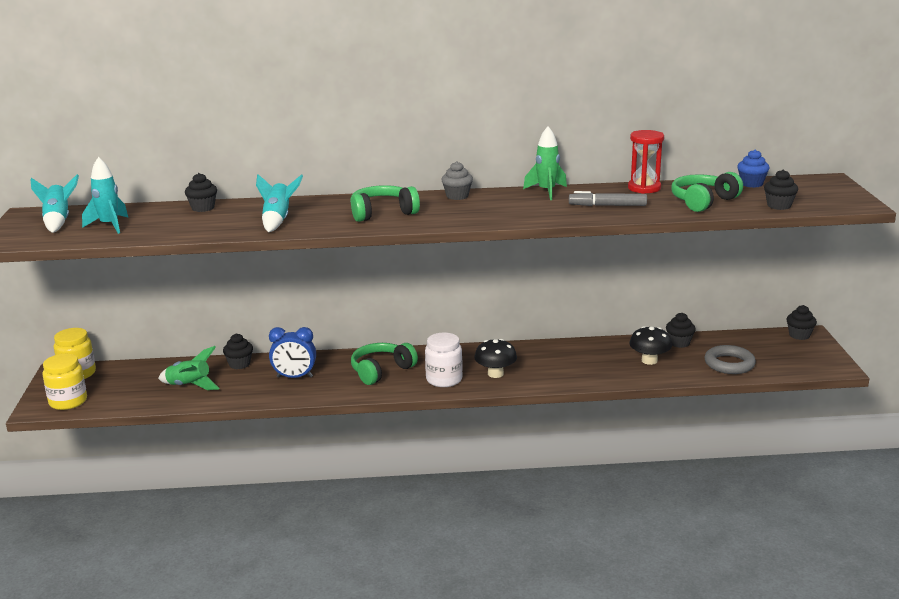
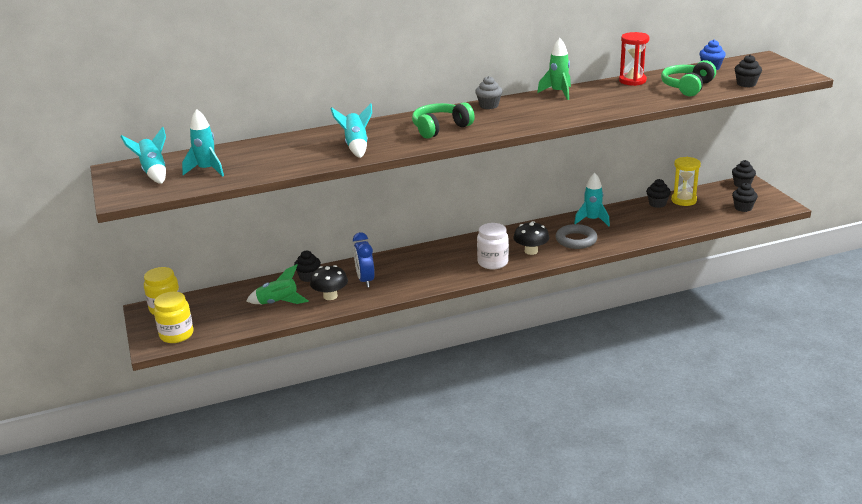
camera: 15 degrees left, 5 degrees up
(203, 208) = (277, 143): black cupcake -> black cupcake (743, 208)
(294, 377) = (365, 280): blue clock -> blue clock turned 90 degrees clockwise
(381, 371) = (436, 263): green headphones -> none
(589, 350) = (592, 220): none -> turquoise rocket
(607, 205) = (617, 99): grey marker -> none
(649, 360) = (644, 221): black mushroom -> black mushroom (330, 296)
(714, 343) = (683, 200): none -> yellow hourglass
(729, 364) = (705, 215): grey ring -> grey ring (576, 240)

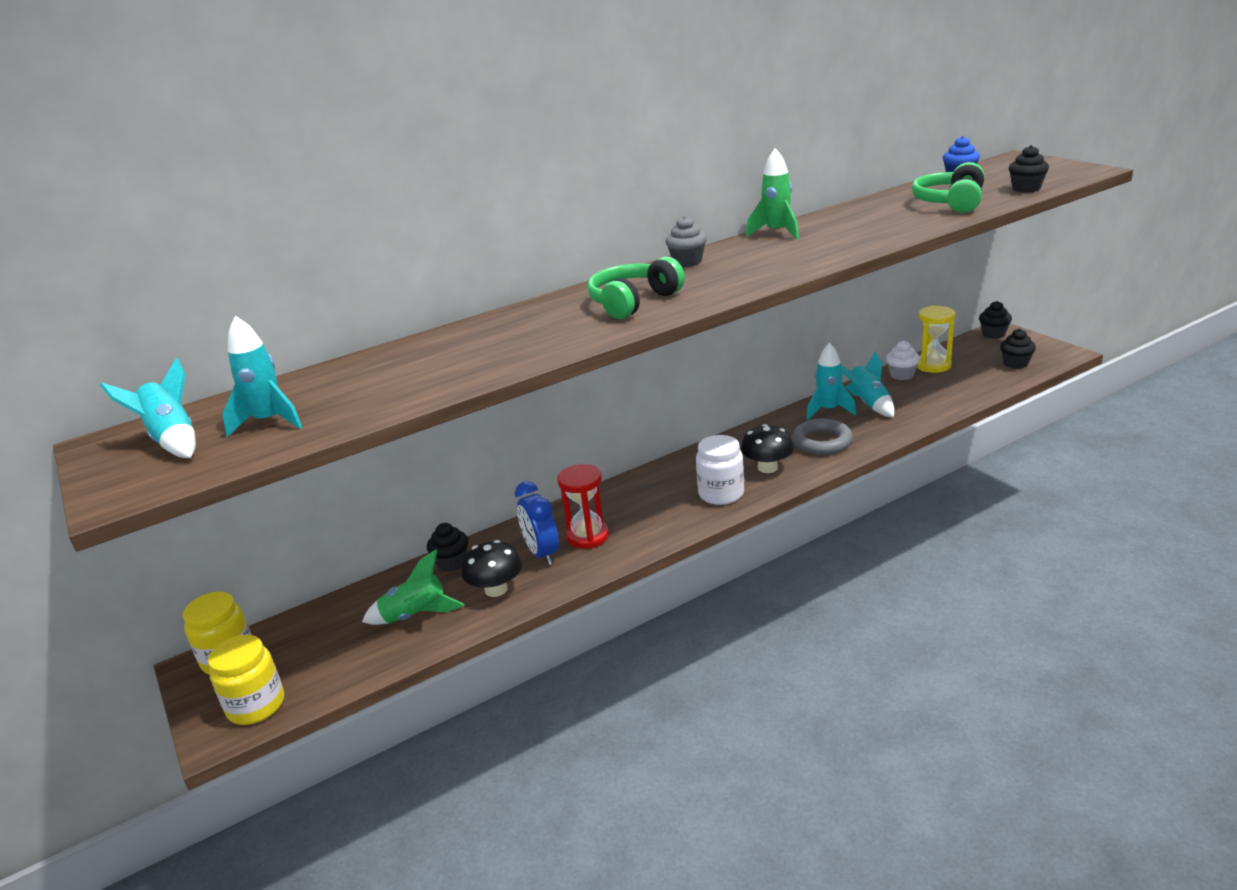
camera: 10 degrees left, 0 degrees up
(356, 146) = (513, 346): turquoise rocket -> turquoise rocket (868, 403)
(632, 81) = (868, 205): red hourglass -> red hourglass (587, 536)
(657, 204) = (902, 375): black cupcake -> white cupcake

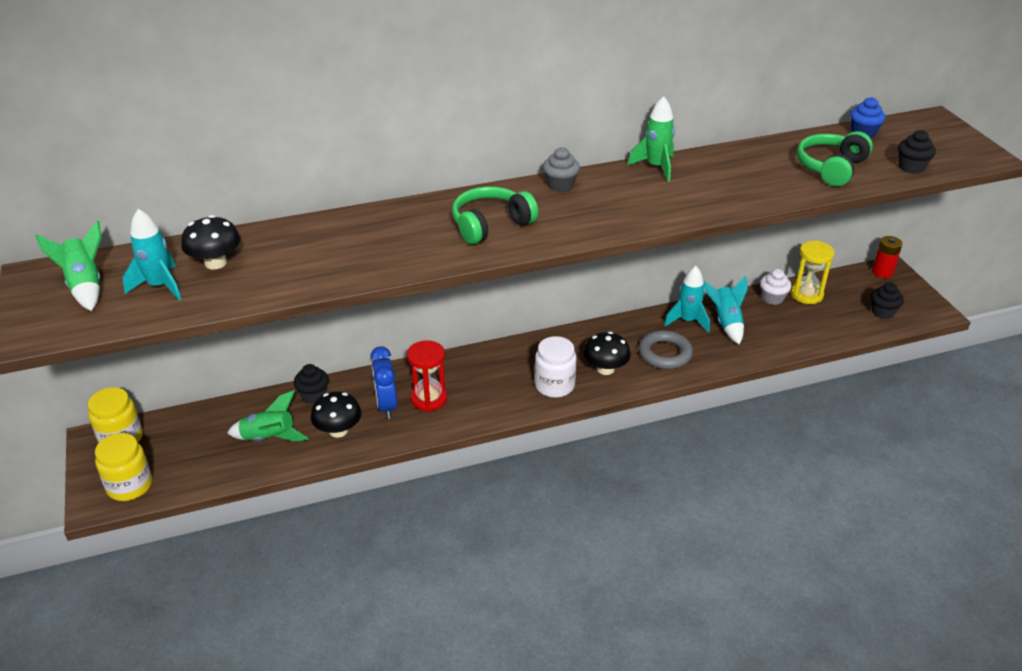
camera: 10 degrees right, 10 degrees up
(172, 440) = (85, 286): turquoise rocket -> green rocket
(330, 390) = (215, 263): none -> black mushroom
(993, 334) = (882, 272): black cupcake -> red battery

